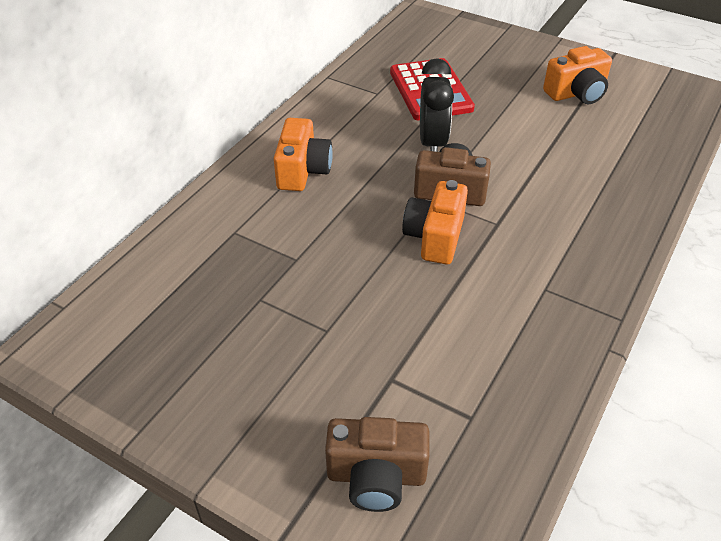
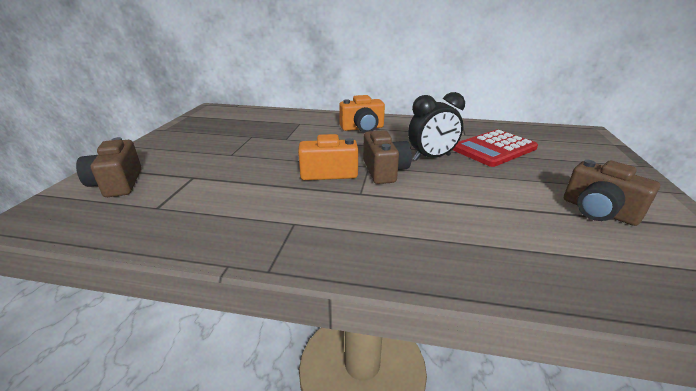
camera: 70 degrees right, 15 degrees down
(576, 93) = (598, 211): orange camera -> brown camera

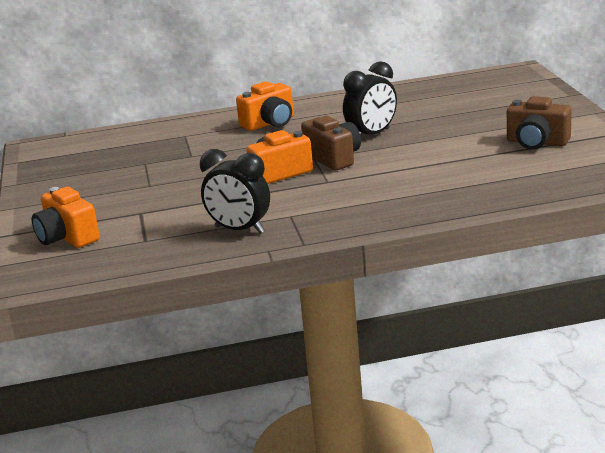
camera: 20 degrees left, 5 degrees down
(117, 183) = (67, 237): brown camera -> orange camera
(235, 225) = (239, 230): none -> black clock
(494, 149) = (430, 111): red calculator -> none

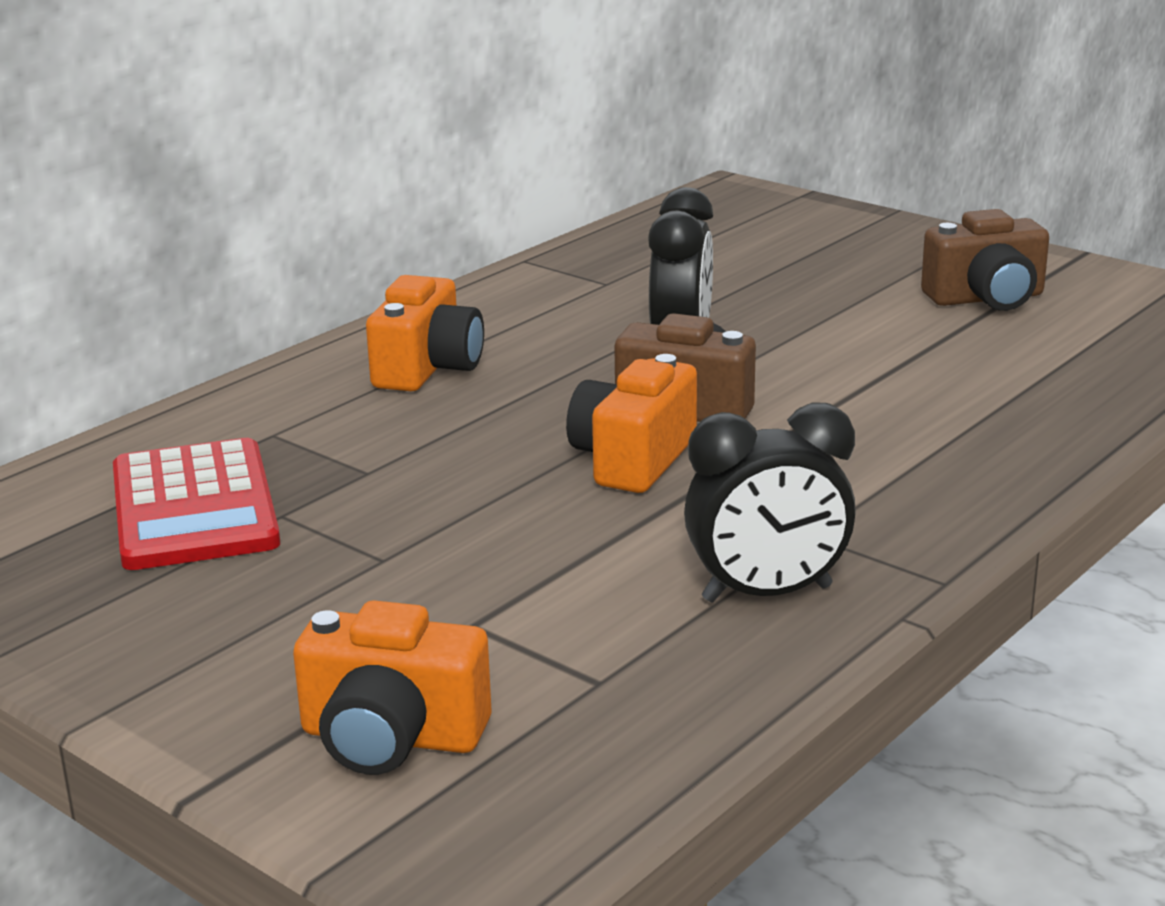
camera: 40 degrees left, 0 degrees up
(125, 154) = (194, 507): none -> red calculator

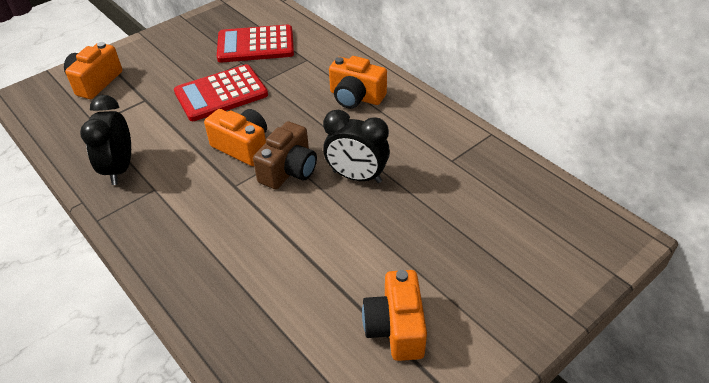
camera: 100 degrees right, 20 degrees up
(431, 518) = (221, 93): none -> red calculator
(986, 298) = (396, 327): brown camera -> orange camera

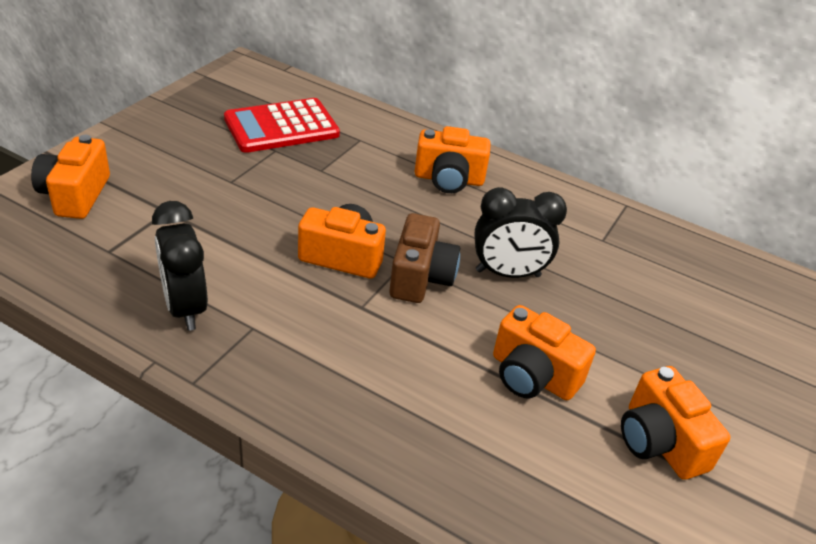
camera: 25 degrees left, 5 degrees down
(221, 93) = (272, 192): red calculator -> none
(327, 258) = (532, 375): none -> orange camera

